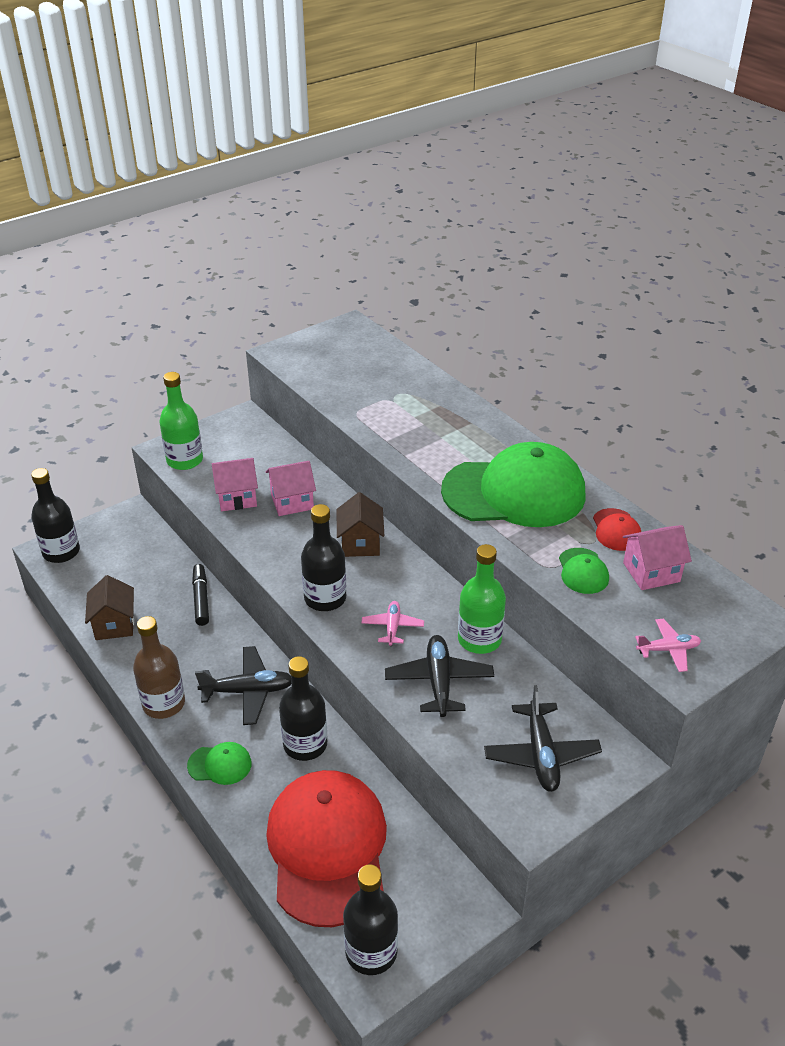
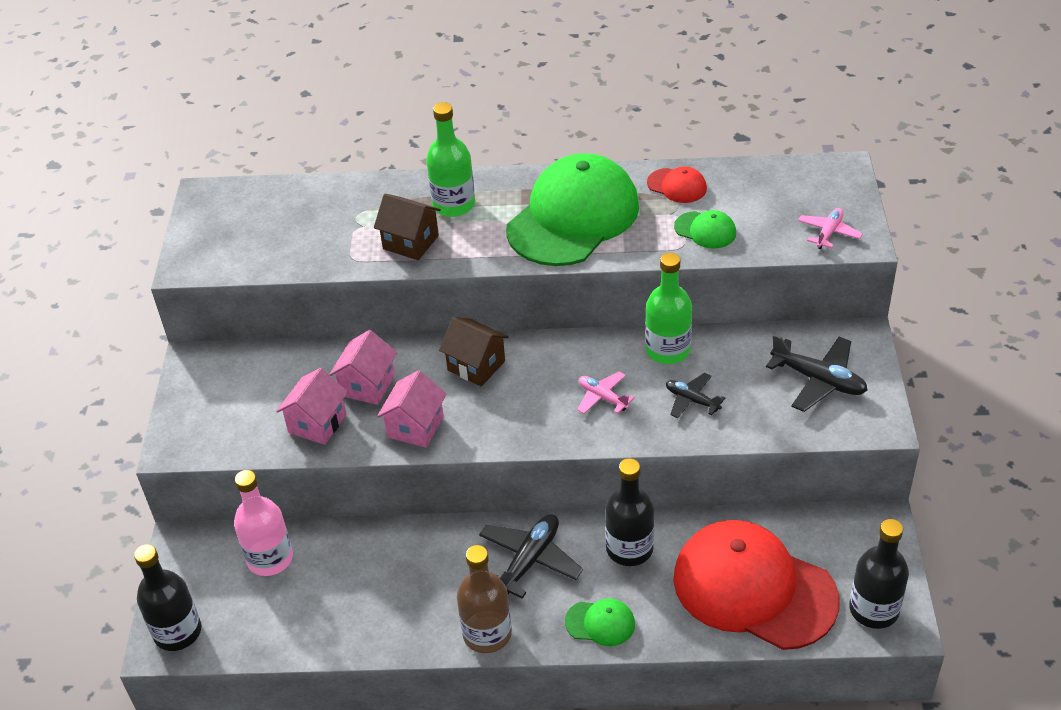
camera: 50 degrees left, 5 degrees up
(114, 624) = (339, 629): brown house -> brown house (410, 242)
(149, 559) = (270, 558): none -> pink bottle
(185, 460) = (211, 438): green bottle -> green bottle (453, 204)
(201, 599) = (372, 541): black marker -> none
(220, 765) = (600, 623): green cap -> green cap turned 60 degrees clockwise
(325, 598) = (524, 425): black bottle -> none
(439, 682) = (692, 400): black plane -> black plane, size x0.61
(651, 572) = (741, 194): pink house -> pink house (415, 427)

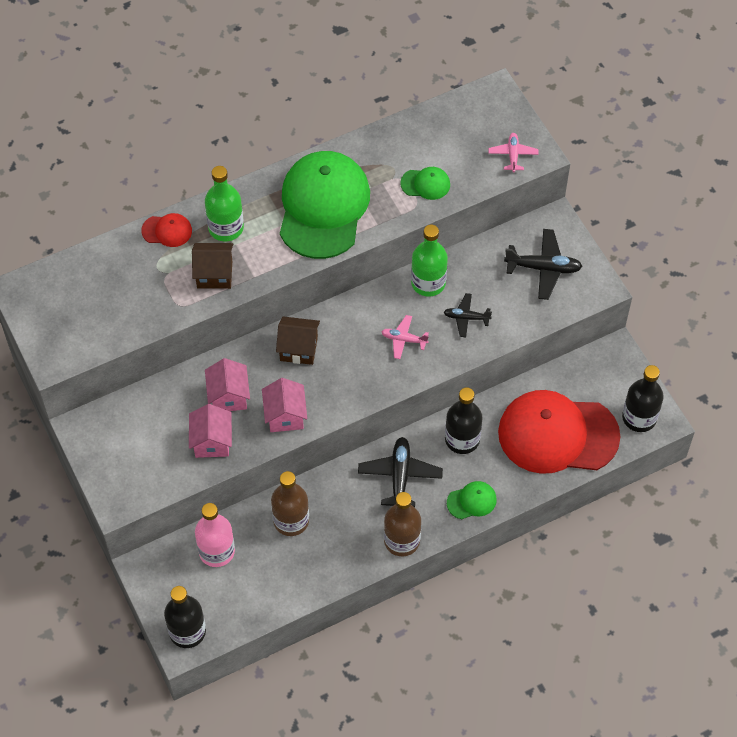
camera: 30 degrees left, 15 degrees up
(373, 559) = (291, 520): none -> brown bottle
(677, 186) = (384, 150): red cap -> red cap (167, 231)

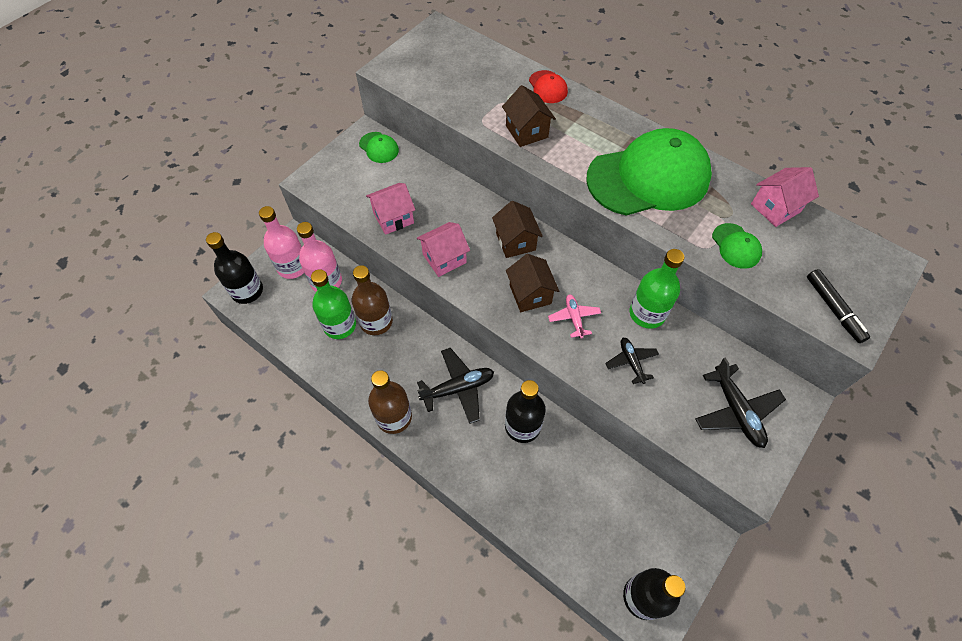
camera: 65 degrees right, 0 degrees up
(179, 578) = (292, 267): none -> pink bottle
(226, 228) = (577, 121): green bottle -> green bottle (340, 325)
(229, 396) = (442, 212): pink house -> pink house (775, 208)
(362, 362) = (530, 294): none -> brown house
(472, 501) = (462, 462): green cap -> green cap (379, 147)
(513, 155) = (833, 309): pink plane -> black marker
(557, 434) = (576, 515): red cap -> none

